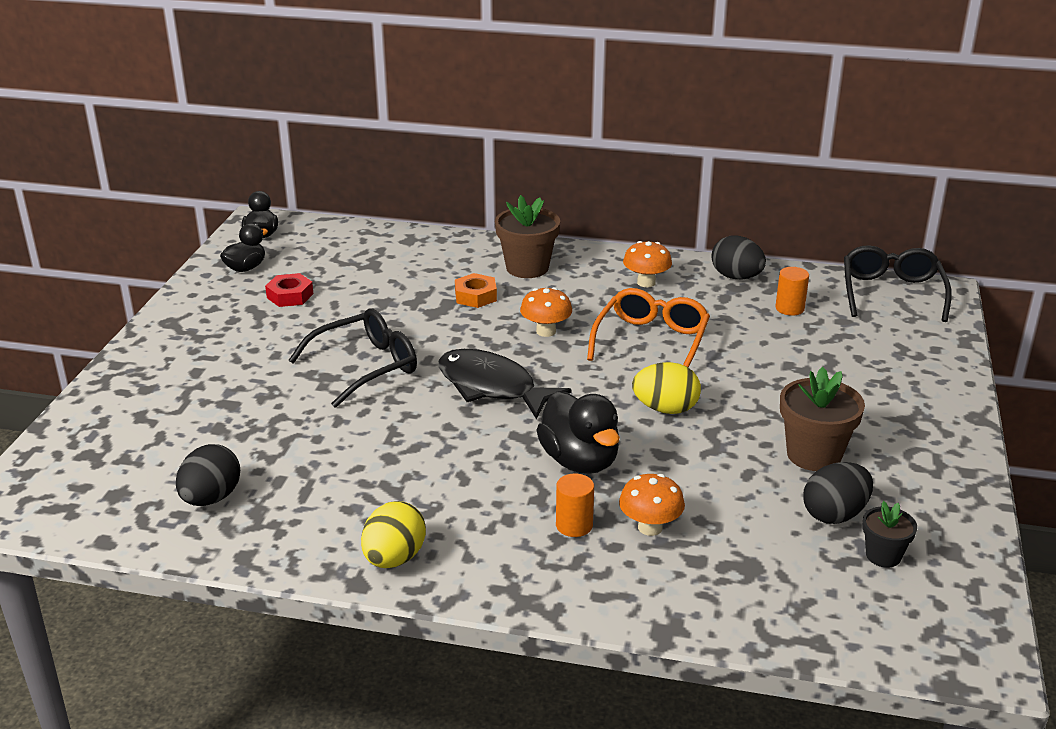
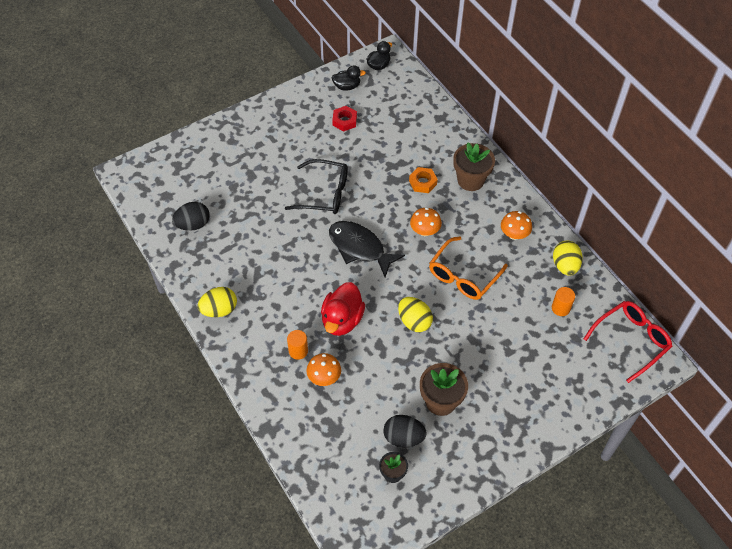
camera: 45 degrees right, 25 degrees up
(492, 387) = (359, 248): black fish -> black fish turned 45 degrees counterclockwise
(580, 461) = (342, 320): black duck -> red duck
(651, 341) = (463, 276): orange glasses -> orange glasses turned 150 degrees clockwise
(736, 277) = (565, 266): black egg -> yellow egg
(891, 293) = (631, 340): black glasses -> red glasses

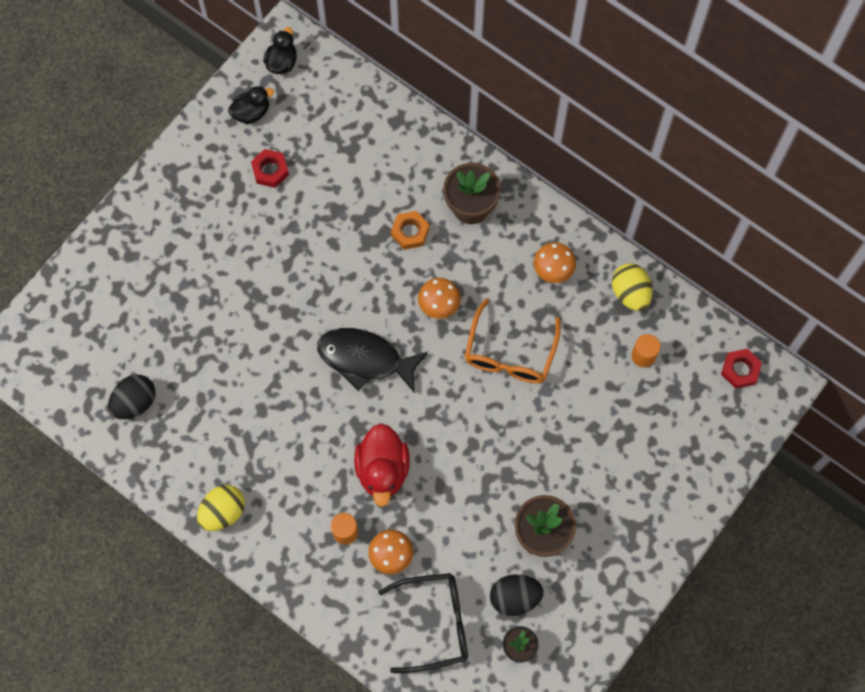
camera: 20 degrees left, 15 degrees up
(324, 193) = (288, 294): black glasses -> black glasses (434, 623)
(414, 321) = (472, 439): yellow egg -> none
(631, 340) = (740, 370): red glasses -> red nut

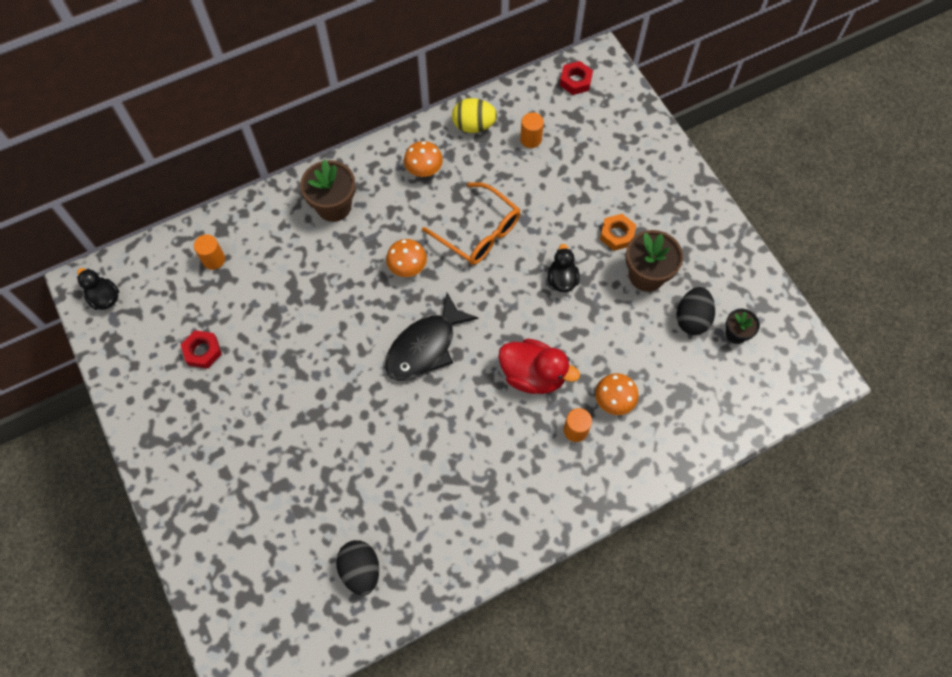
camera: 65 degrees left, 5 degrees down
(223, 512) = (508, 531): yellow egg -> none
(251, 112) = (136, 344): black duck -> black duck (562, 279)
(363, 131) = (214, 259): none -> orange cylinder
(410, 232) = (329, 262): orange nut -> orange nut (617, 235)
(434, 623) = (689, 391): black glasses -> none

